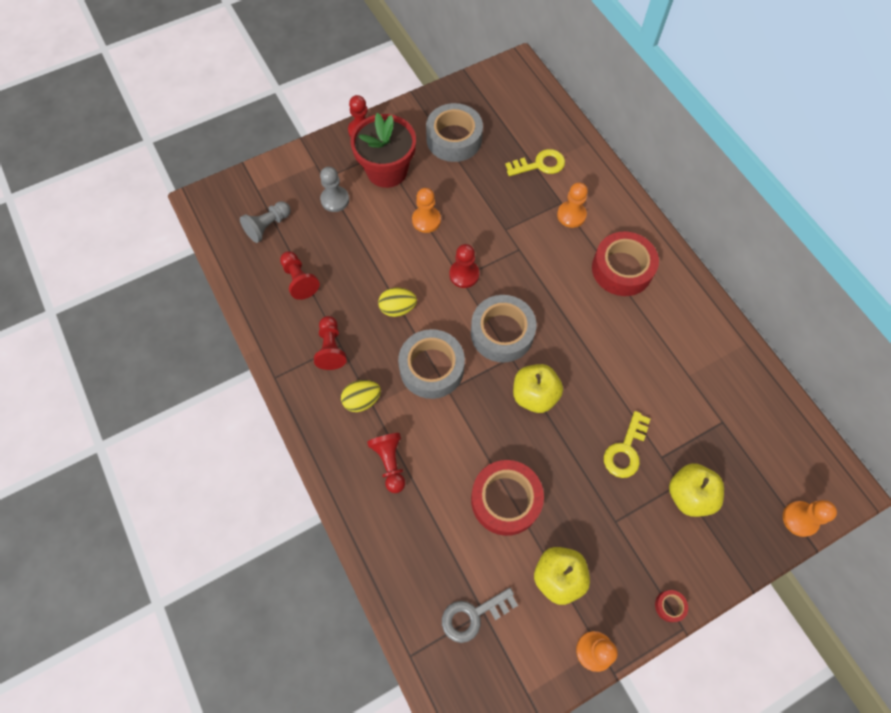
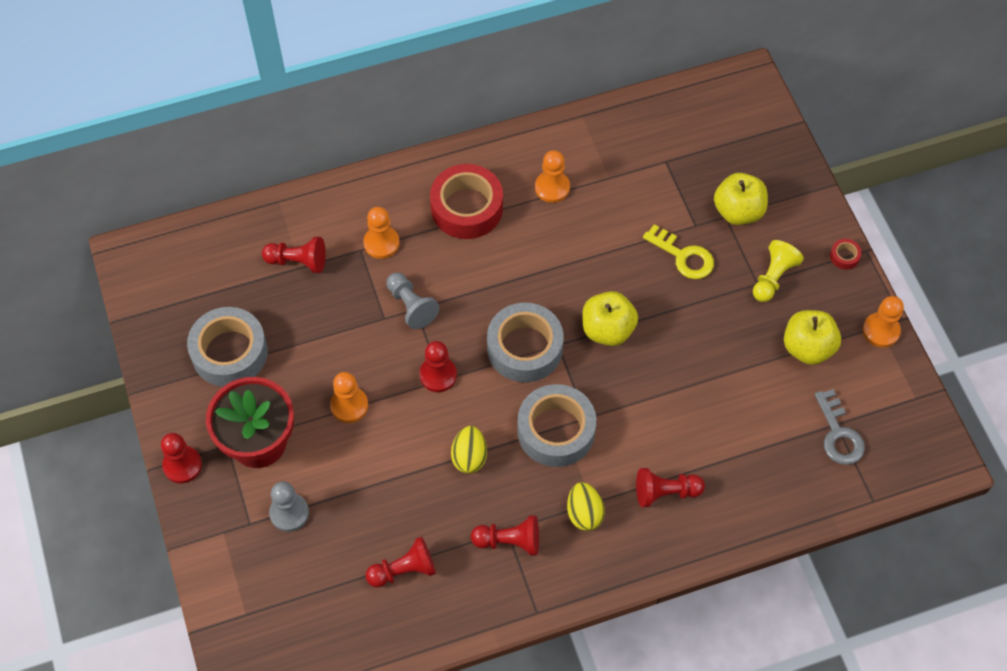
camera: 80 degrees left, 5 degrees down
(268, 226) = (311, 604): grey pawn -> grey pawn (411, 306)
(505, 500) = (722, 381): red tape -> none
(539, 164) = (298, 261): yellow key -> red pawn
(625, 536) = (773, 278): none -> yellow pawn
(800, 519) = (773, 125): orange pawn -> orange pawn (552, 187)

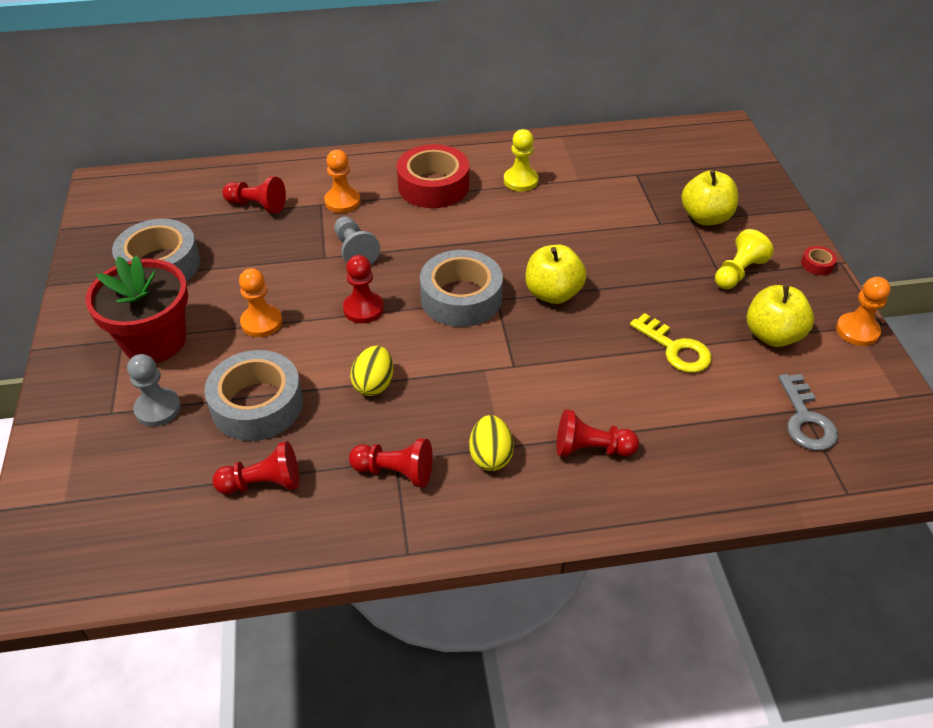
camera: 10 degrees right, 15 degrees down
(182, 465) = (67, 350): red pawn -> none
(552, 187) = (520, 181): orange pawn -> yellow pawn
(556, 431) = (476, 373): grey tape -> grey tape (257, 404)
(683, 256) = (644, 245): yellow key -> yellow key (675, 349)

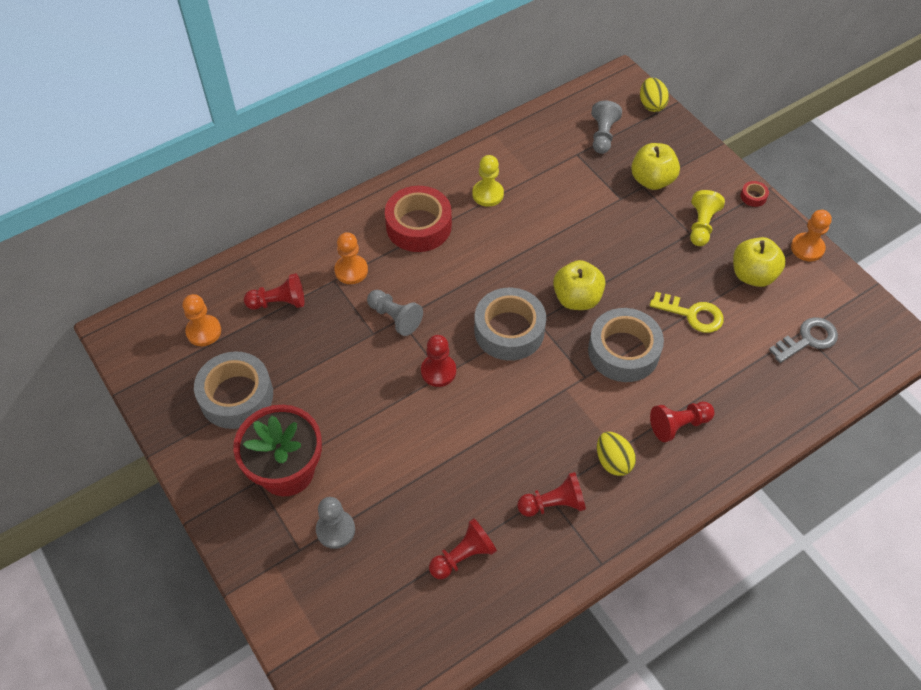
camera: 25 degrees left, 10 degrees up
(257, 404) = (412, 492): grey tape -> grey tape (623, 351)
(261, 322) = (364, 417): orange pawn -> orange pawn (204, 331)
(374, 384) = (491, 436): yellow egg -> yellow egg (651, 105)
(675, 166) = (603, 135): none -> grey pawn
(806, 419) = (807, 339): grey key -> grey key turned 90 degrees counterclockwise

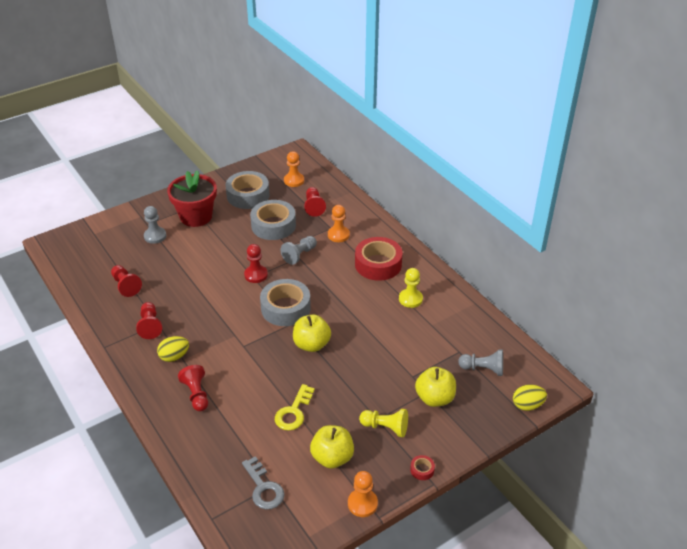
camera: 90 degrees right, 15 degrees down
(623, 351) = (263, 368): grey tape -> grey tape (273, 225)

